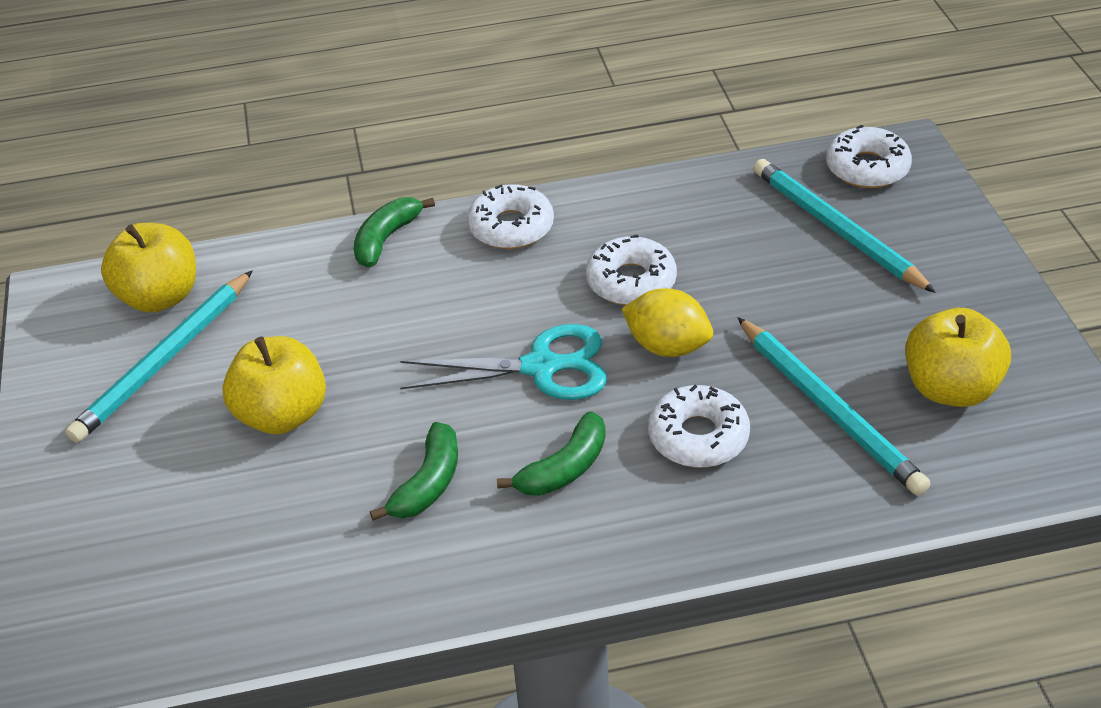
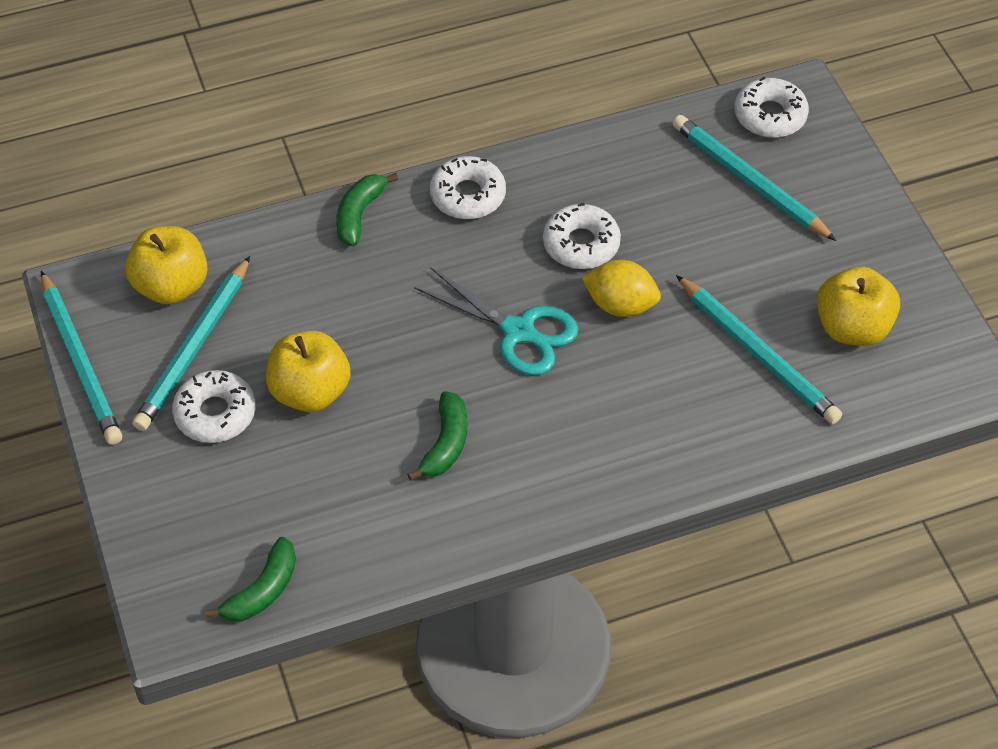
camera: 10 degrees left, 10 degrees up
(34, 366) = (80, 361): none -> turquoise pencil
(542, 367) = (519, 331): turquoise scissors -> turquoise scissors turned 45 degrees clockwise
(564, 468) = (553, 422): green banana -> green banana (262, 590)
(698, 436) = (656, 386): white donut -> white donut (215, 413)

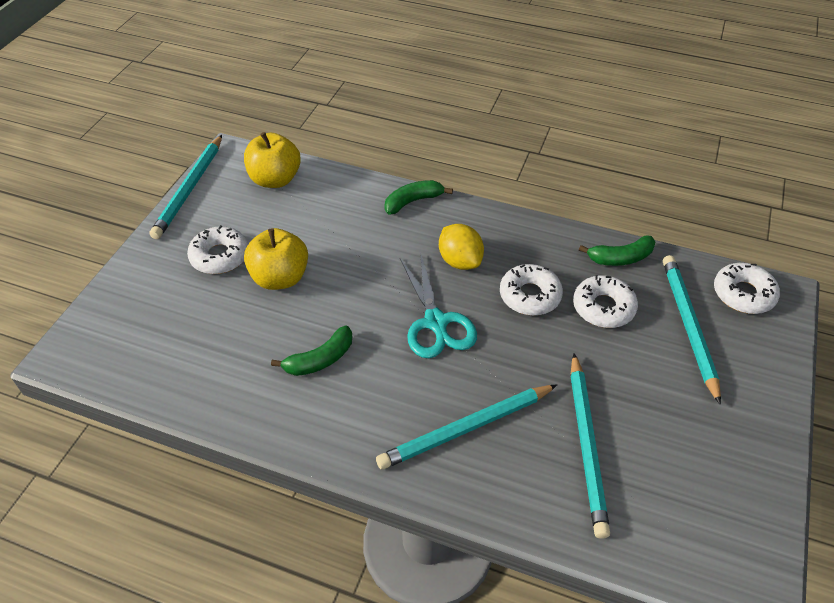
camera: 40 degrees right, 5 degrees down
(194, 347) = (250, 216): turquoise pencil -> turquoise pencil (466, 428)
(262, 590) = (127, 371): green banana -> green banana (620, 258)
(468, 195) = (487, 227): white donut -> white donut (603, 307)
(620, 305) = (518, 348): yellow lemon -> yellow lemon (460, 261)
(852, 328) = (679, 476): yellow apple -> none

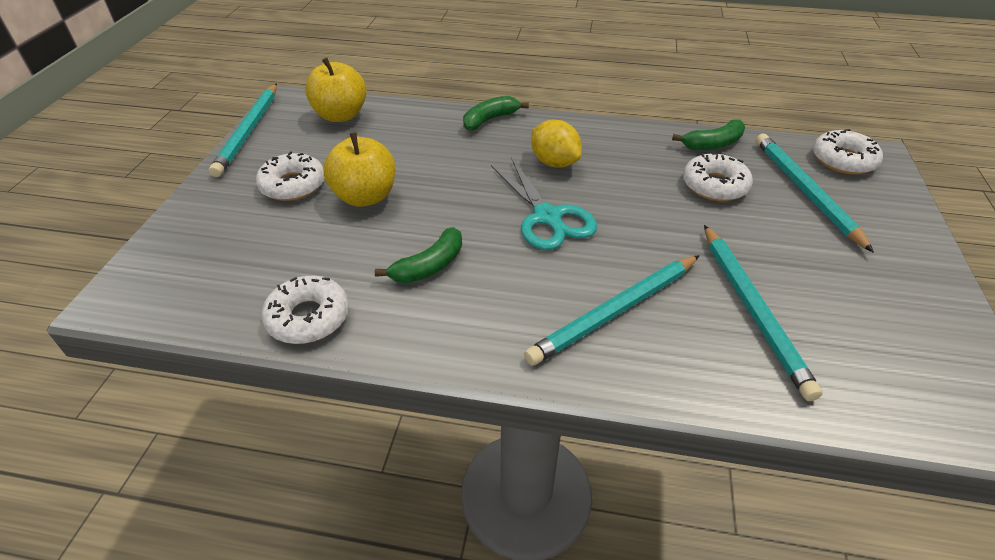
camera: 10 degrees left, 5 degrees down
(530, 296) = (636, 184): white donut -> white donut (308, 317)

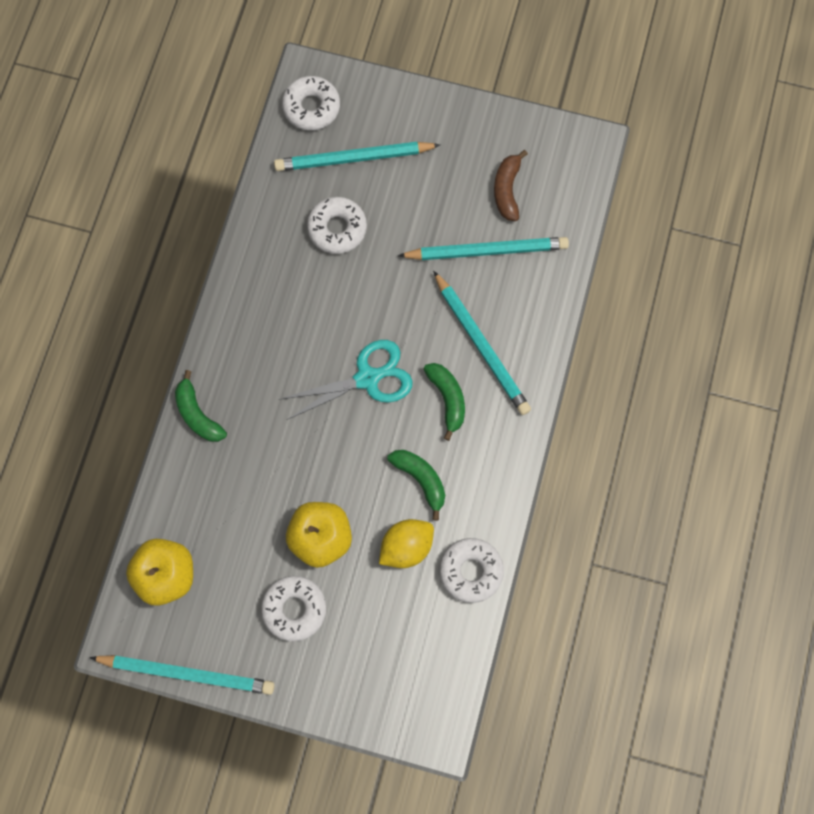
camera: 85 degrees left, 30 degrees up
(554, 162) = (285, 360): yellow lemon -> yellow lemon (406, 547)
(713, 144) = (271, 209): green banana -> green banana (447, 399)
(855, 326) = (507, 190): none -> brown banana

